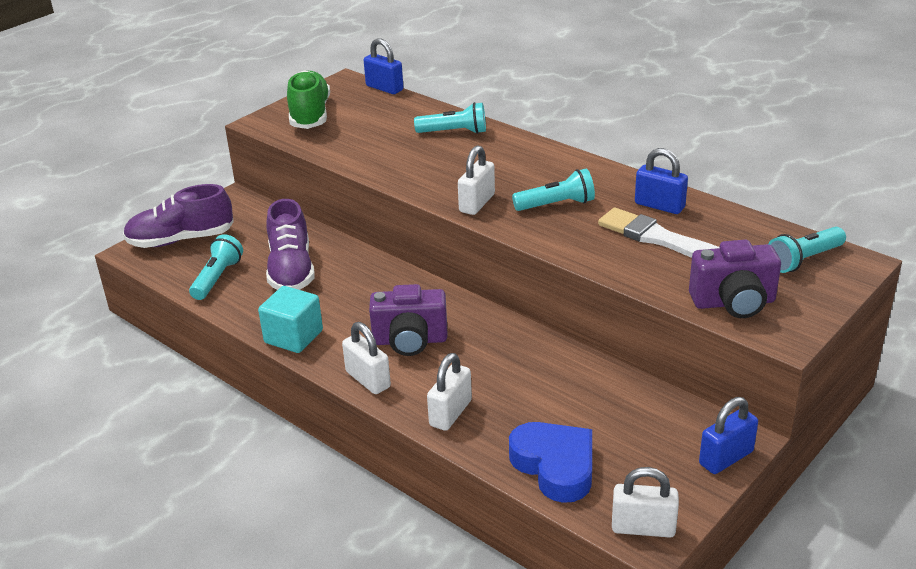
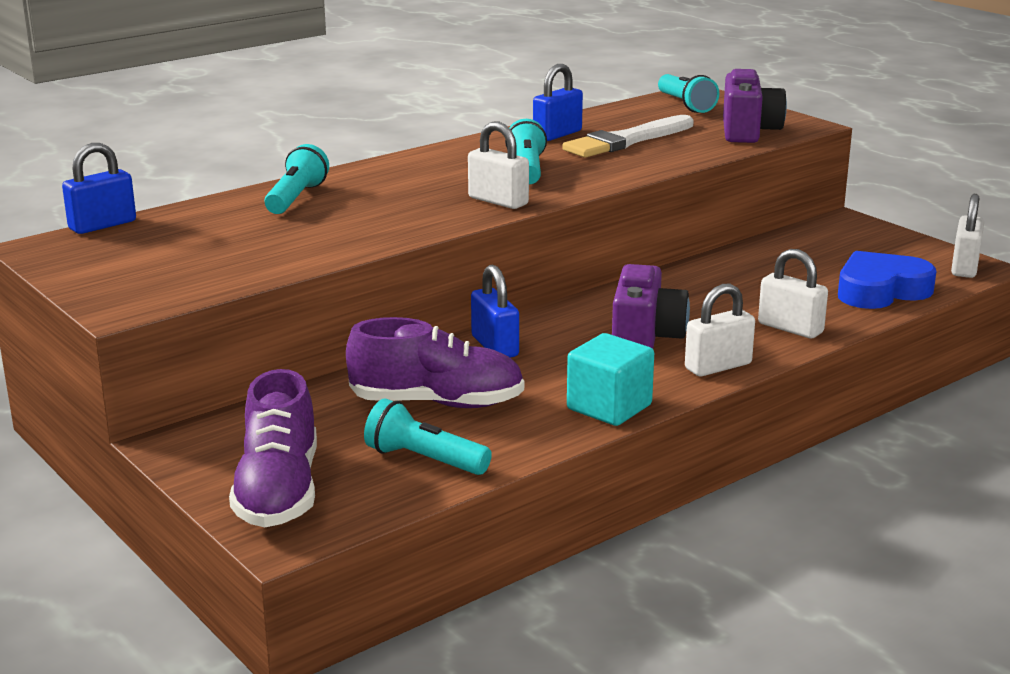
camera: 80 degrees left, 10 degrees down
(310, 115) = (137, 274): green shoe -> none
(726, 458) = (870, 228): blue padlock -> blue padlock (495, 346)

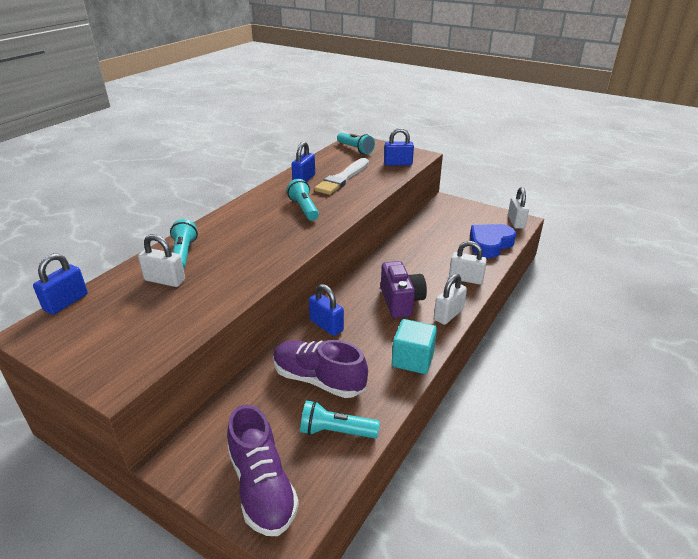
camera: 20 degrees left, 10 degrees up
(437, 403) = (318, 379): purple shoe -> purple shoe turned 135 degrees counterclockwise
(498, 201) = (303, 236): white padlock -> white padlock (165, 280)
(748, 132) = (398, 164): purple camera -> blue padlock

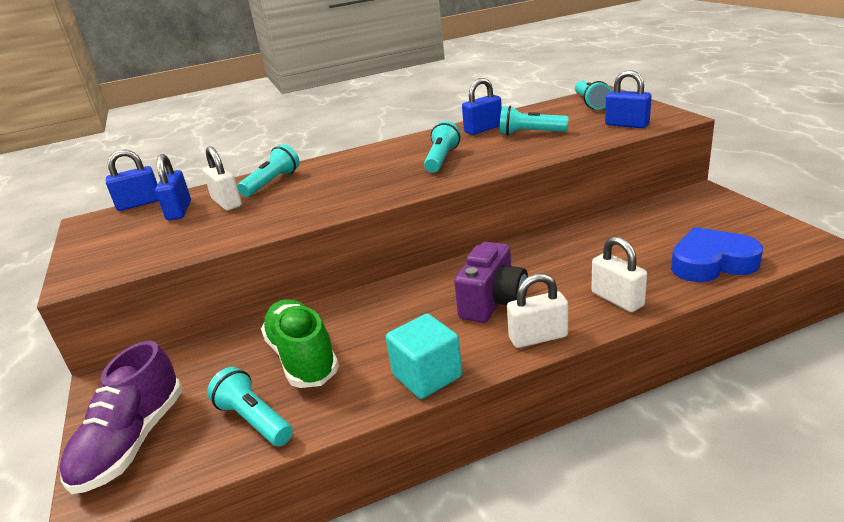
camera: 40 degrees right, 5 degrees down
(318, 379) = (302, 357): purple shoe -> green shoe
(326, 325) = (377, 303): blue padlock -> blue padlock (179, 211)
(343, 178) = (530, 133): white brush -> turquoise flashlight
(516, 222) = (796, 241): white padlock -> none

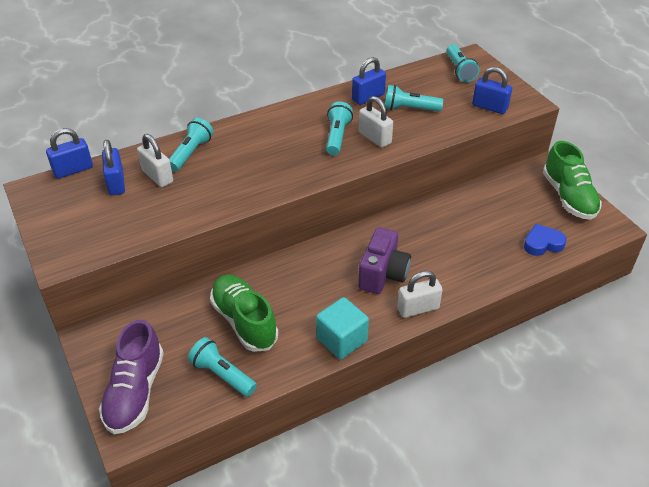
camera: 10 degrees left, 15 degrees up
(617, 299) = (474, 275): white padlock -> white padlock (374, 138)
(711, 263) = (542, 244): blue heart -> blue heart, size x0.66
(741, 217) = (568, 197): none -> green shoe

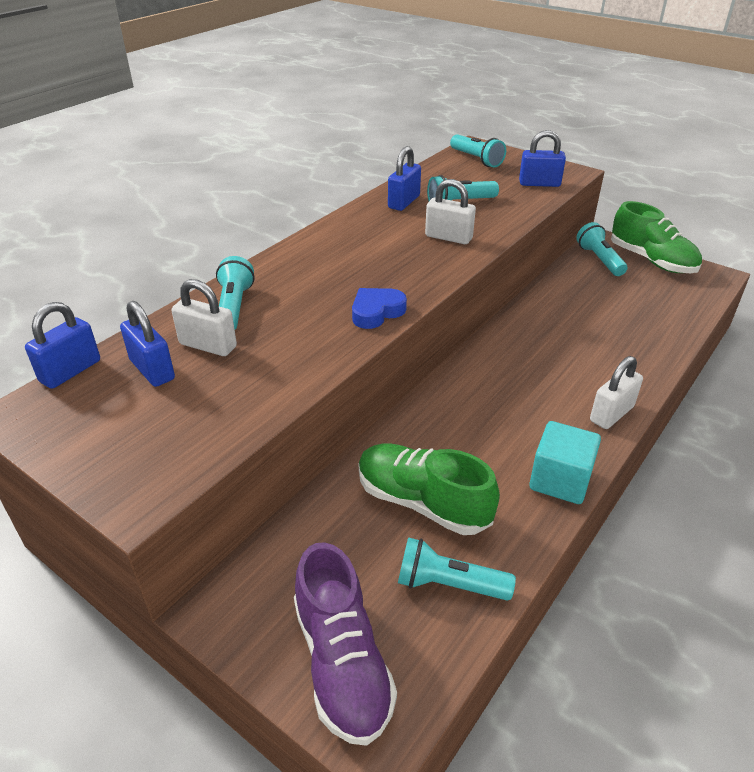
camera: 25 degrees left, 5 degrees down
(337, 136) = (404, 246): turquoise flashlight -> turquoise flashlight (599, 260)
(383, 274) = (541, 390): purple camera -> none
(542, 244) = (670, 309): blue heart -> blue heart (376, 312)

